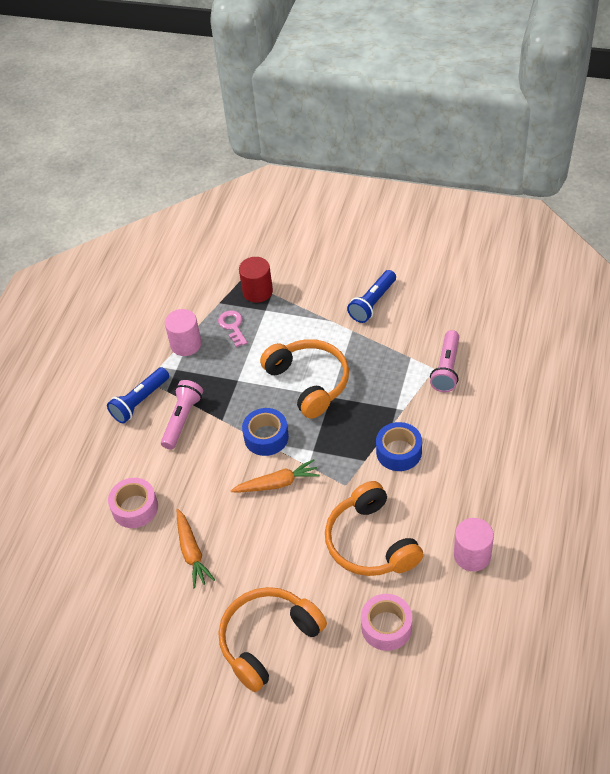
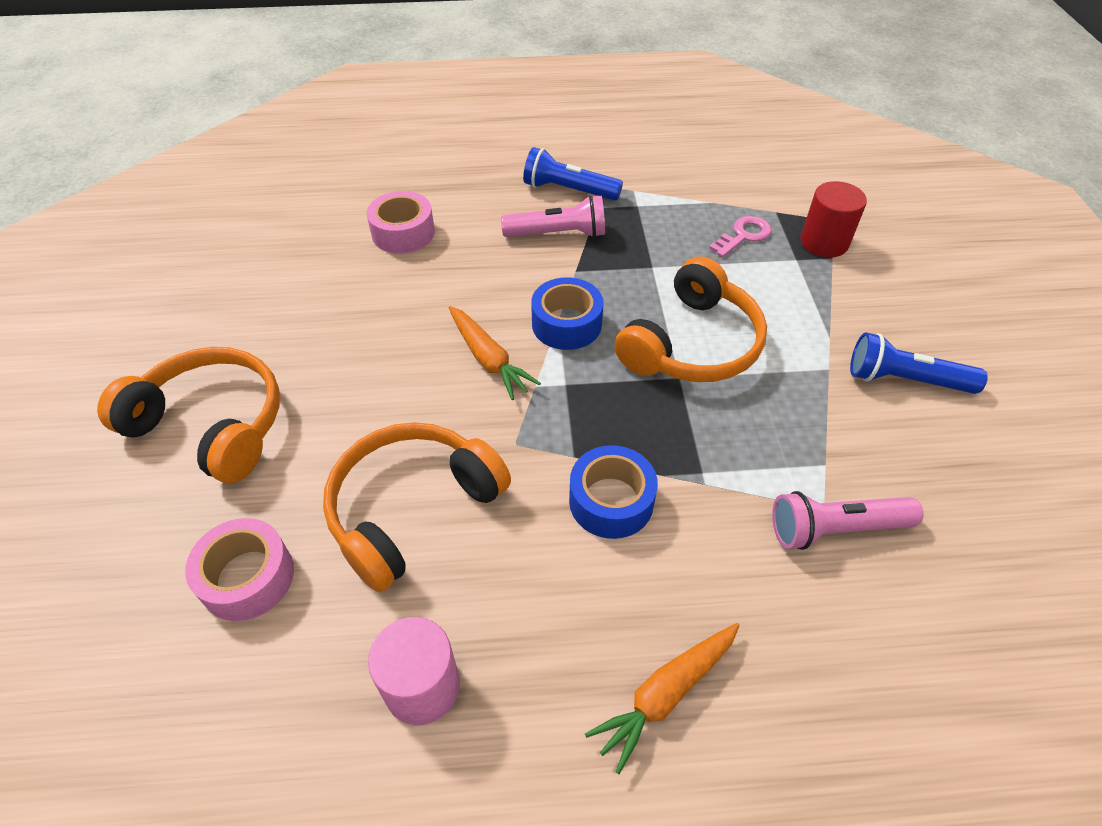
camera: 65 degrees right, 0 degrees up
(186, 344) = (684, 202): pink cylinder -> none
(192, 552) = (347, 303): orange carrot -> orange carrot (666, 694)

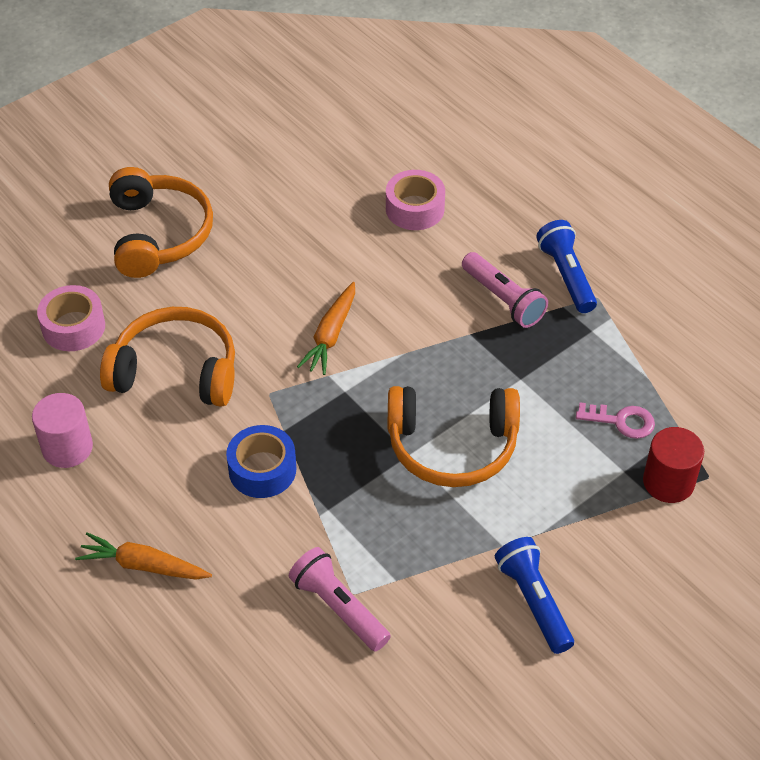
camera: 55 degrees right, 0 degrees up
(566, 324) = (405, 359): blue tape -> none

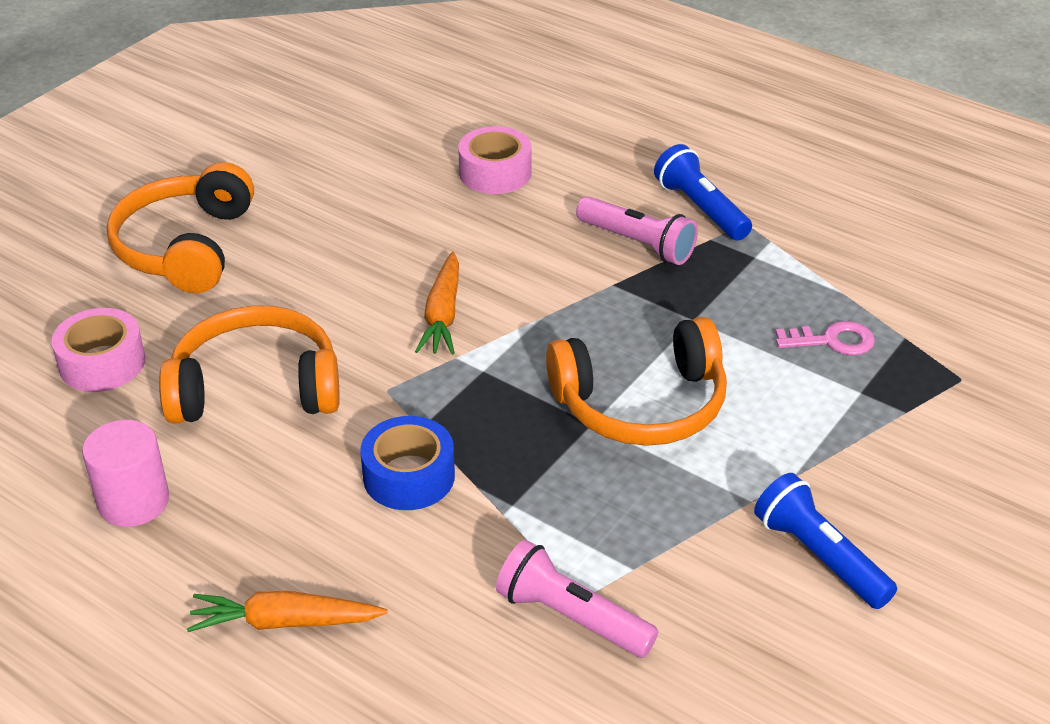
camera: 15 degrees left, 10 degrees down
(158, 234) = (186, 247): orange headphones -> orange headphones turned 150 degrees counterclockwise
(668, 482) = (918, 393): red cylinder -> none

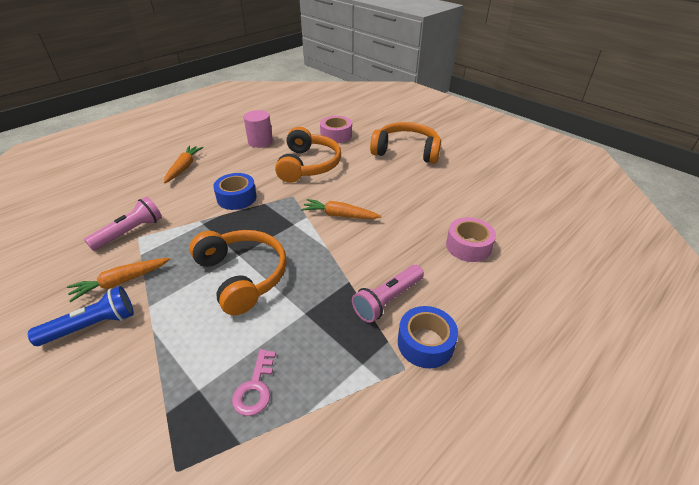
camera: 100 degrees right, 0 degrees up
(641, 404) = (242, 276): orange headphones -> orange headphones turned 150 degrees clockwise
(701, 209) = (425, 343): blue flashlight -> blue tape
(713, 563) = (121, 282): none -> orange carrot

